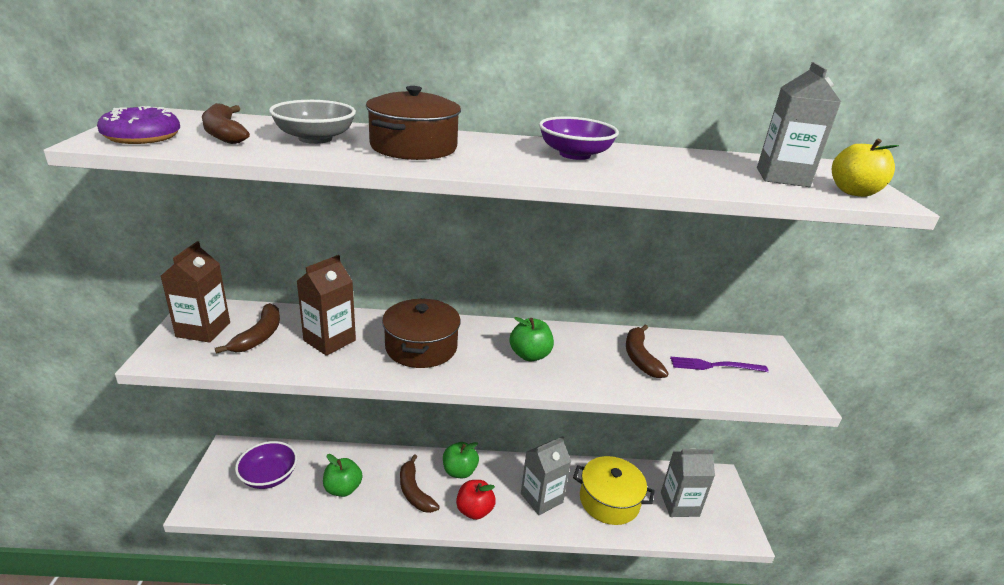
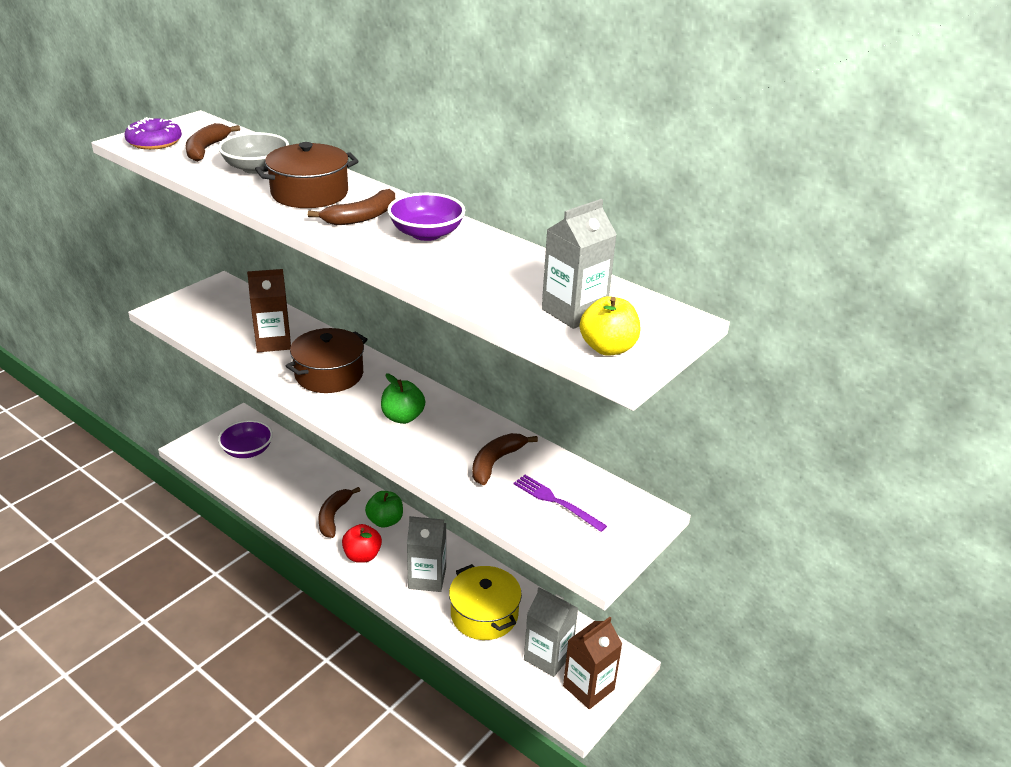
camera: 40 degrees right, 5 degrees up
(203, 330) = (206, 301): brown carton -> brown carton (588, 687)
(259, 336) = (234, 319): brown banana -> brown banana (362, 217)
(343, 489) = (286, 486): green apple -> none

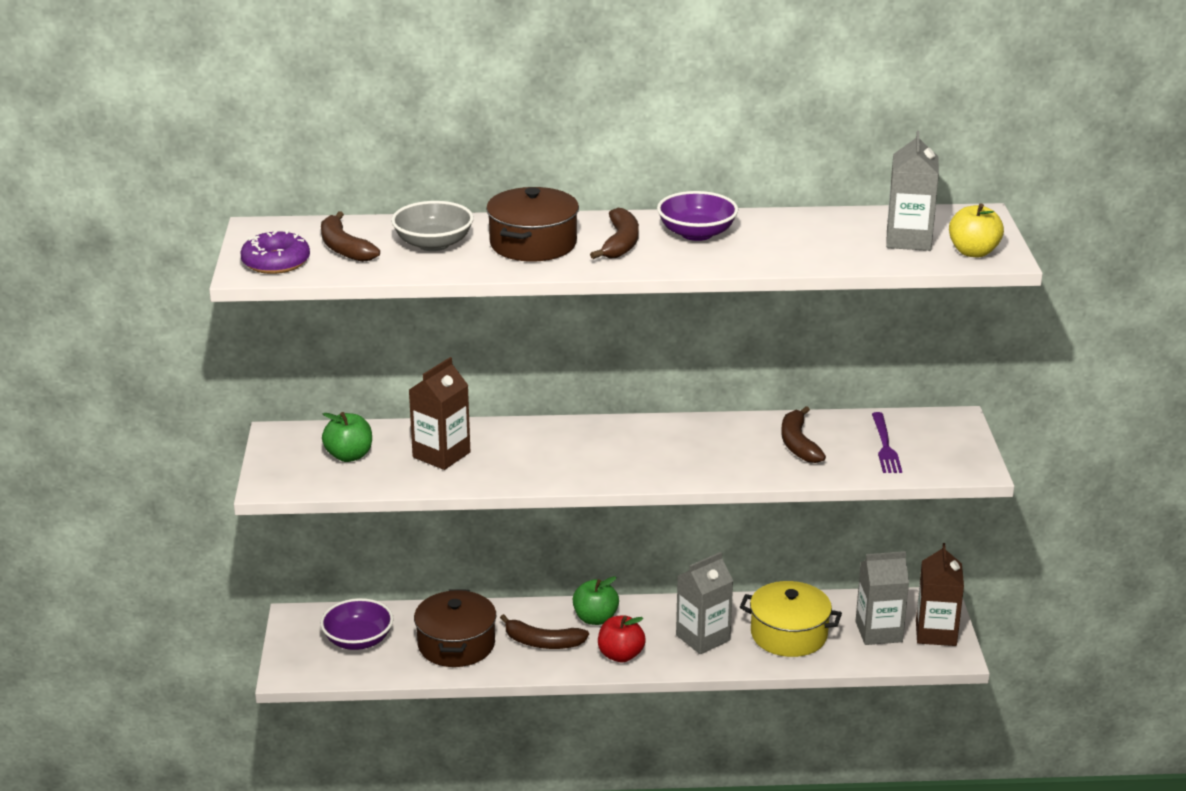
camera: 40 degrees left, 5 degrees down
(329, 374) = (546, 453): brown pot -> brown pot (456, 644)
(333, 516) = (543, 642): brown banana -> brown banana turned 45 degrees counterclockwise
(403, 417) = (670, 451): green apple -> green apple (349, 456)
(556, 502) = (885, 445): purple fork -> purple fork turned 90 degrees counterclockwise

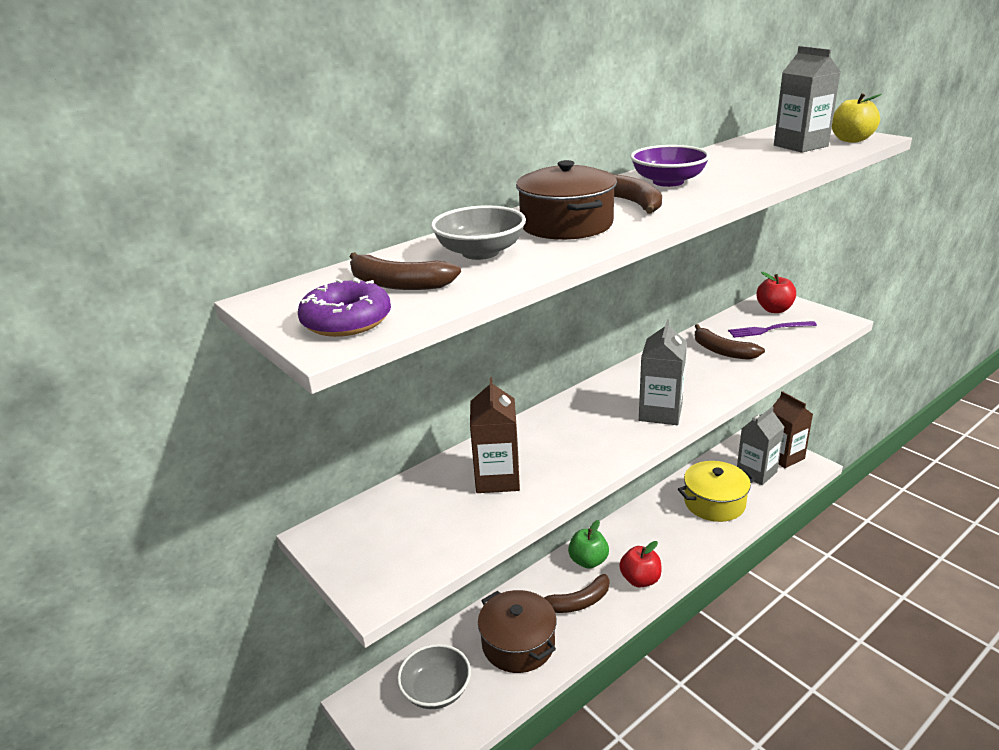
camera: 35 degrees left, 0 degrees up
(349, 456) = (418, 521): green apple -> none
(358, 640) = (436, 690): purple bowl -> grey bowl
(703, 638) = (671, 535): grey carton -> grey carton (660, 413)
(885, 445) = (769, 329): purple fork -> purple fork turned 120 degrees clockwise
(932, 429) = (774, 309): none -> red apple

